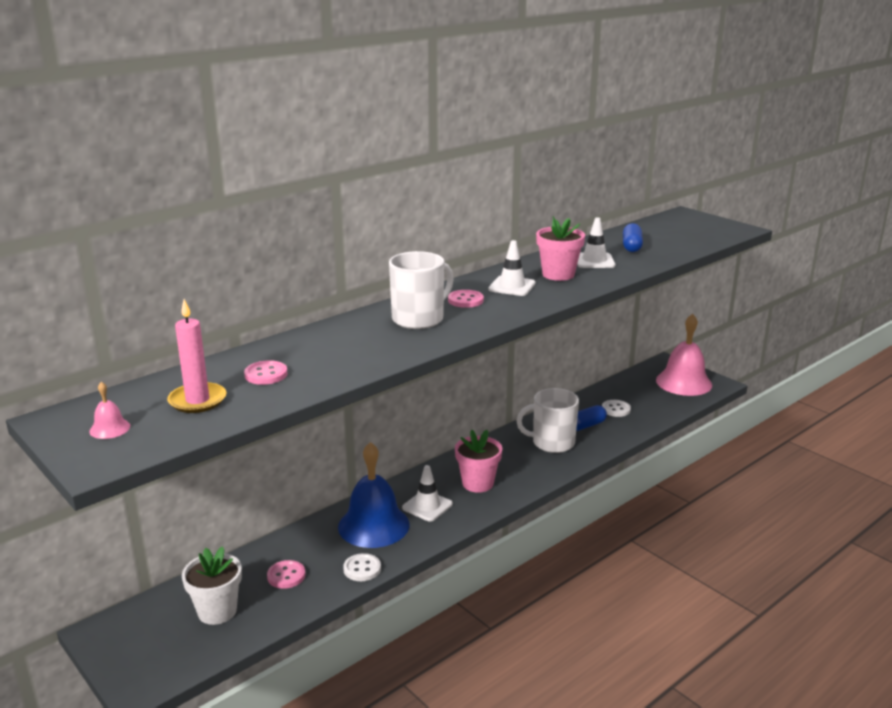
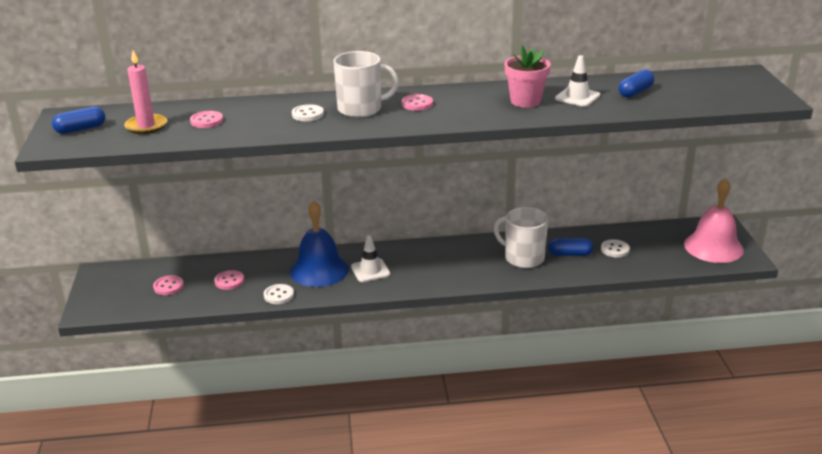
camera: 35 degrees right, 5 degrees up
(109, 428) = (80, 129): pink bell -> blue capsule
(217, 611) = (168, 286): white flower pot -> pink button
(371, 338) = (307, 114): none -> white button
(477, 483) = (426, 268): pink flower pot -> none
(512, 286) = (471, 102): white traffic cone -> none

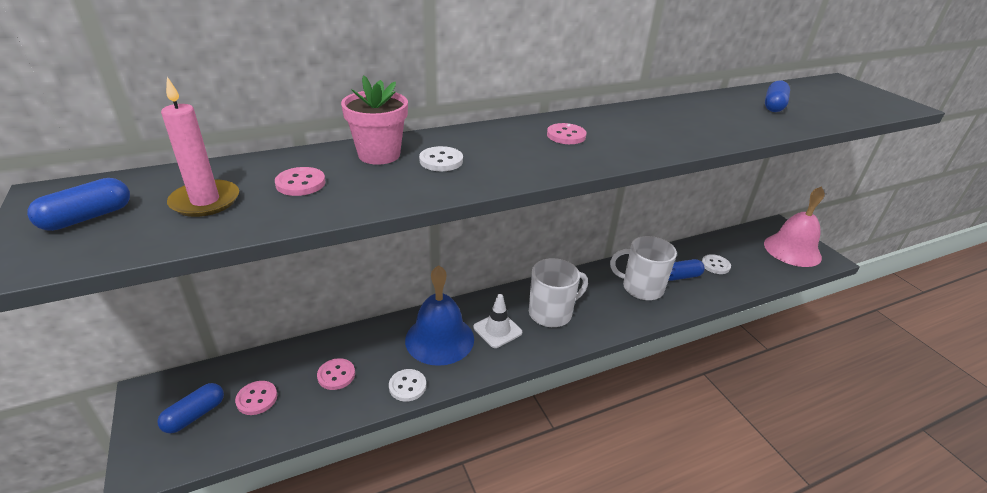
camera: 20 degrees left, 5 degrees up
(125, 289) = (195, 415): none -> blue capsule
(361, 109) = (505, 148): white mug -> white mug (551, 313)
(525, 101) = (680, 123): pink flower pot -> pink flower pot (379, 155)
(577, 97) = (726, 115): white traffic cone -> none

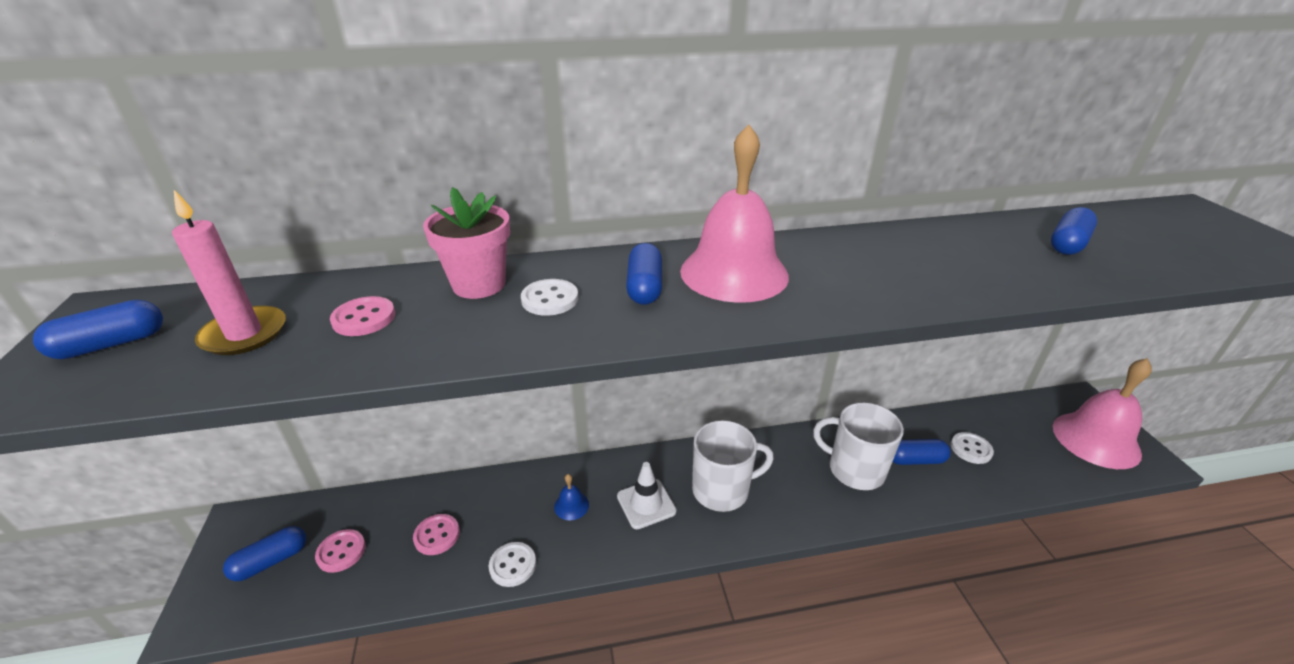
camera: 15 degrees right, 0 degrees up
(439, 339) = (571, 505): blue bell -> blue bell, size x0.41
(507, 148) = (644, 287): none -> blue capsule
(566, 135) = (734, 273): pink button -> pink bell

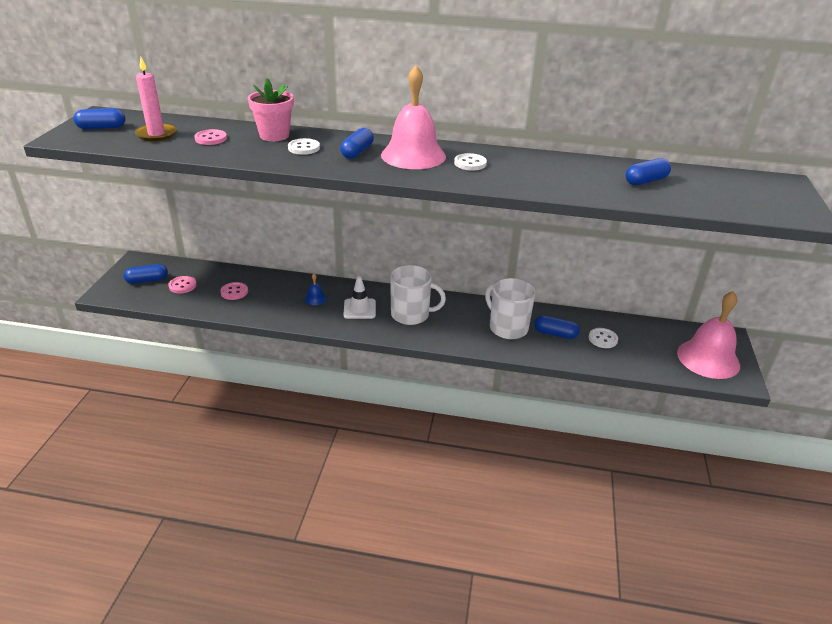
camera: 20 degrees right, 0 degrees up
(513, 565) = (267, 314): white button -> white button (470, 163)

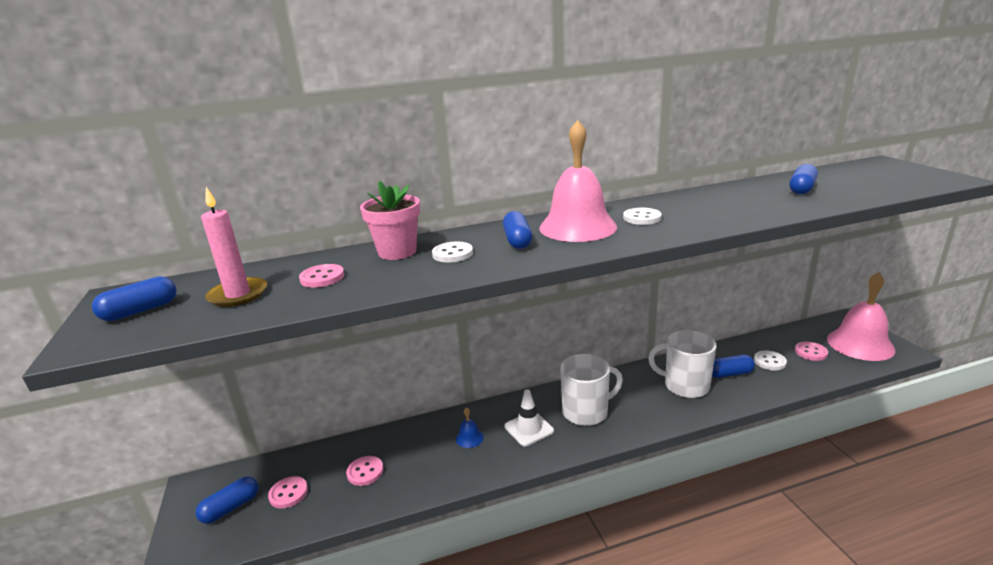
camera: 25 degrees left, 10 degrees down
(651, 347) = (810, 352): none -> pink button

